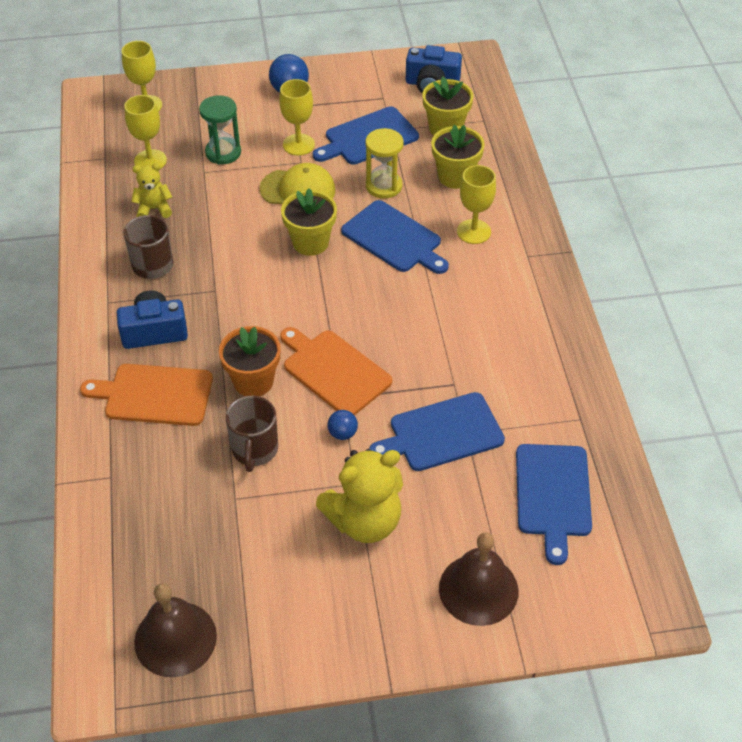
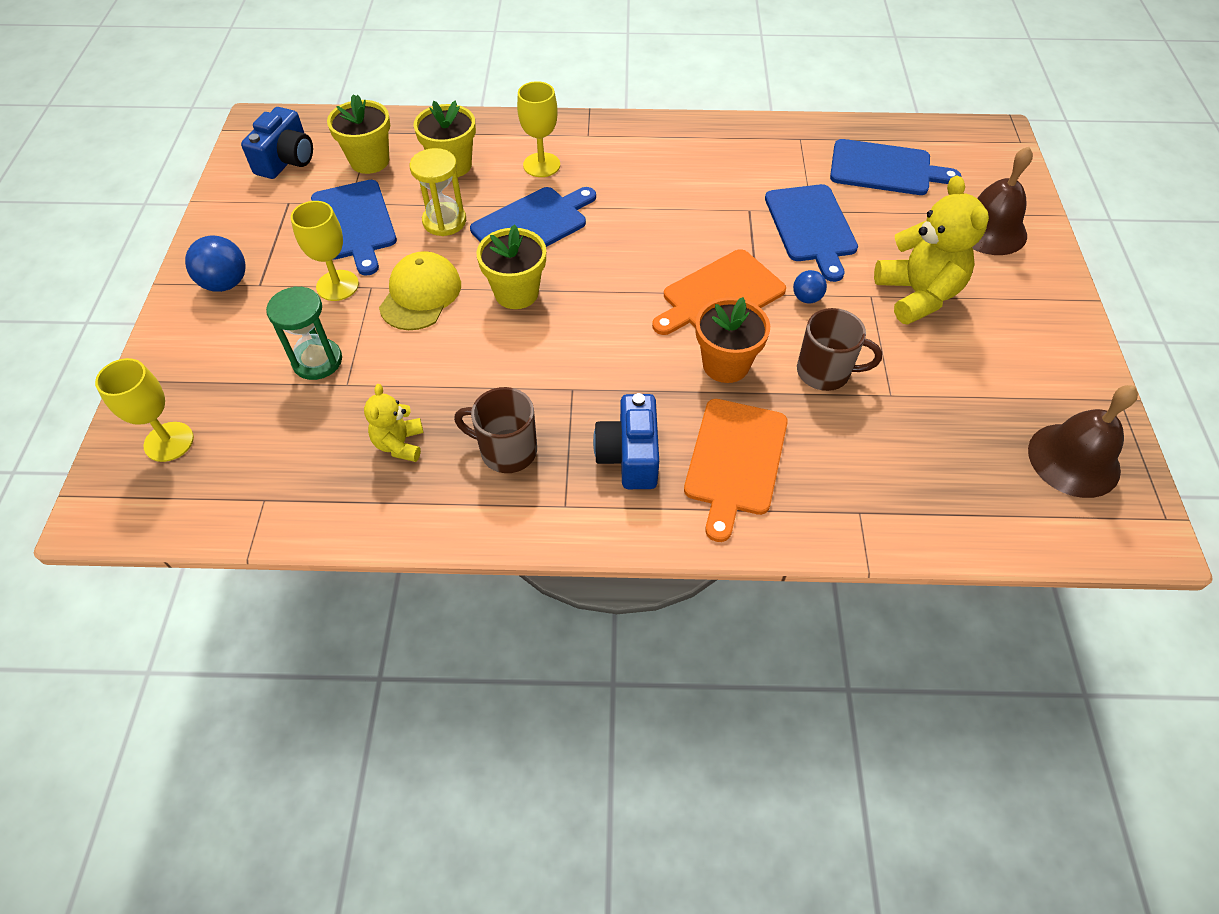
camera: 80 degrees left, 5 degrees up
(150, 161) = (296, 443): yellow goblet -> none

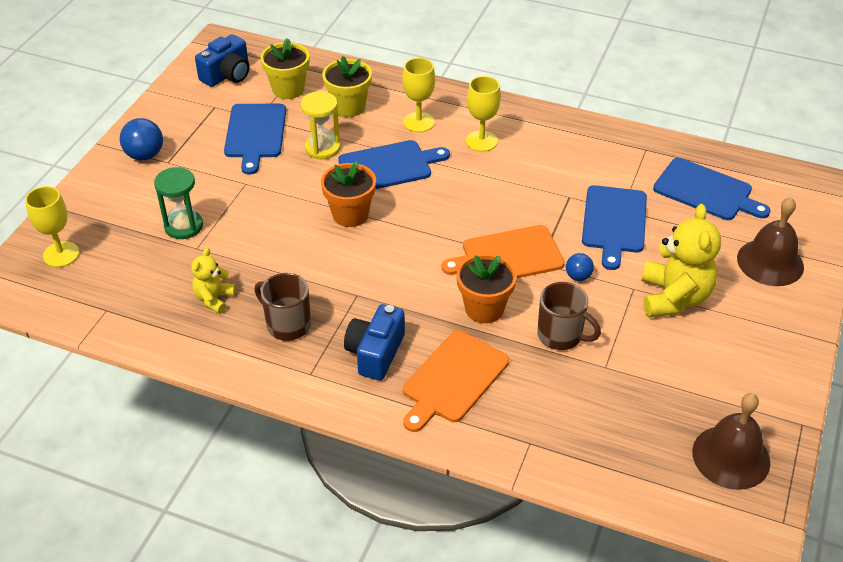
camera: 20 degrees right, 10 degrees down
(337, 285) = (222, 176): yellow goblet -> yellow goblet (481, 141)
(420, 294) = (279, 198): yellow cap -> none
(516, 293) = (350, 214): yellow flower pot -> orange flower pot

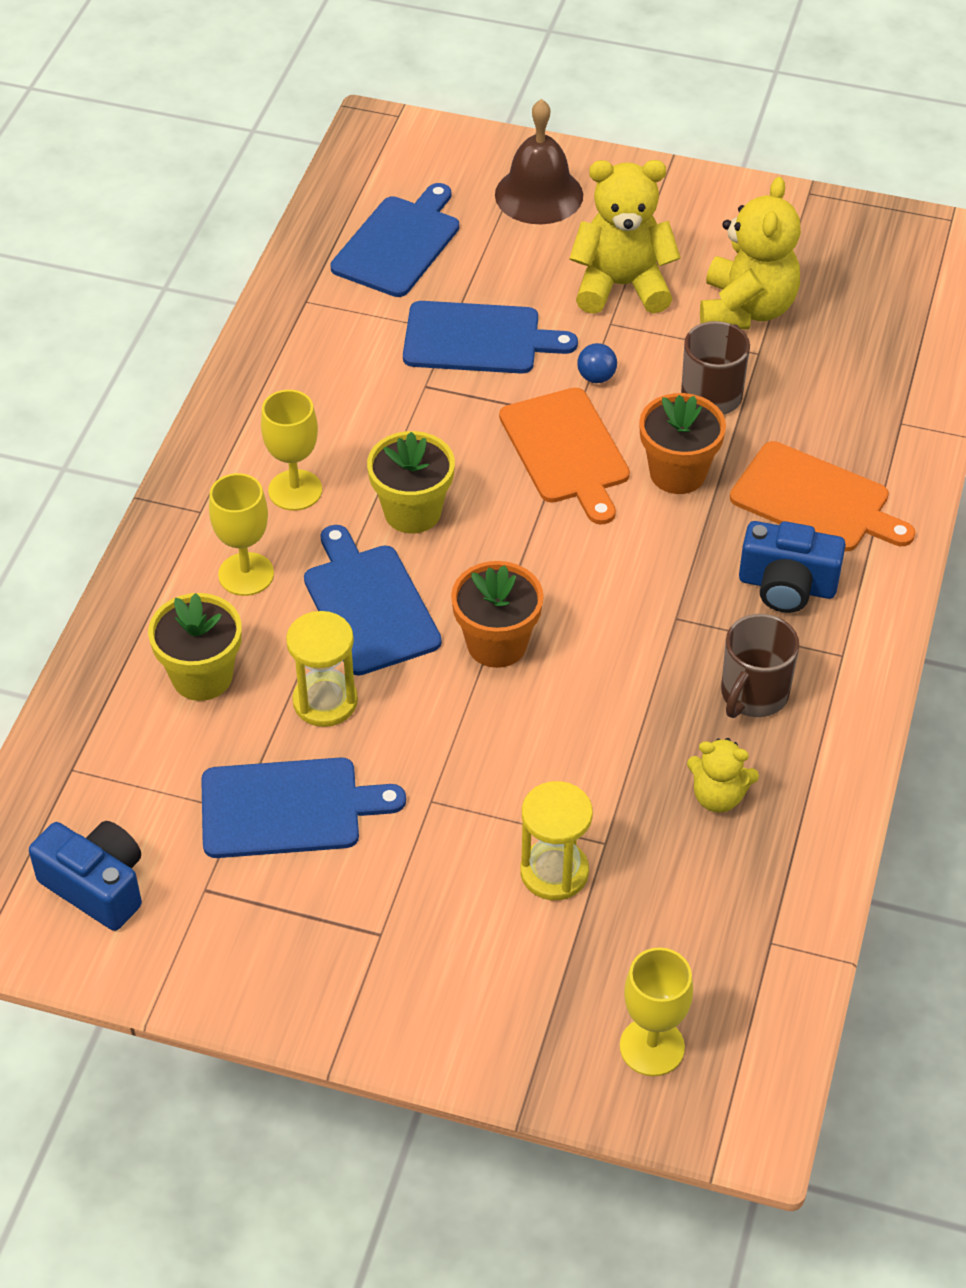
camera: 95 degrees left, 5 degrees up
(145, 155) = (363, 976): blue ball -> none
(184, 226) = (554, 872): green hourglass -> yellow hourglass
(288, 89) = (147, 776): yellow flower pot -> yellow flower pot (412, 512)
(653, 365) = (746, 310): none -> yellow teddy bear
(731, 457) = (873, 252): brown bell -> none

